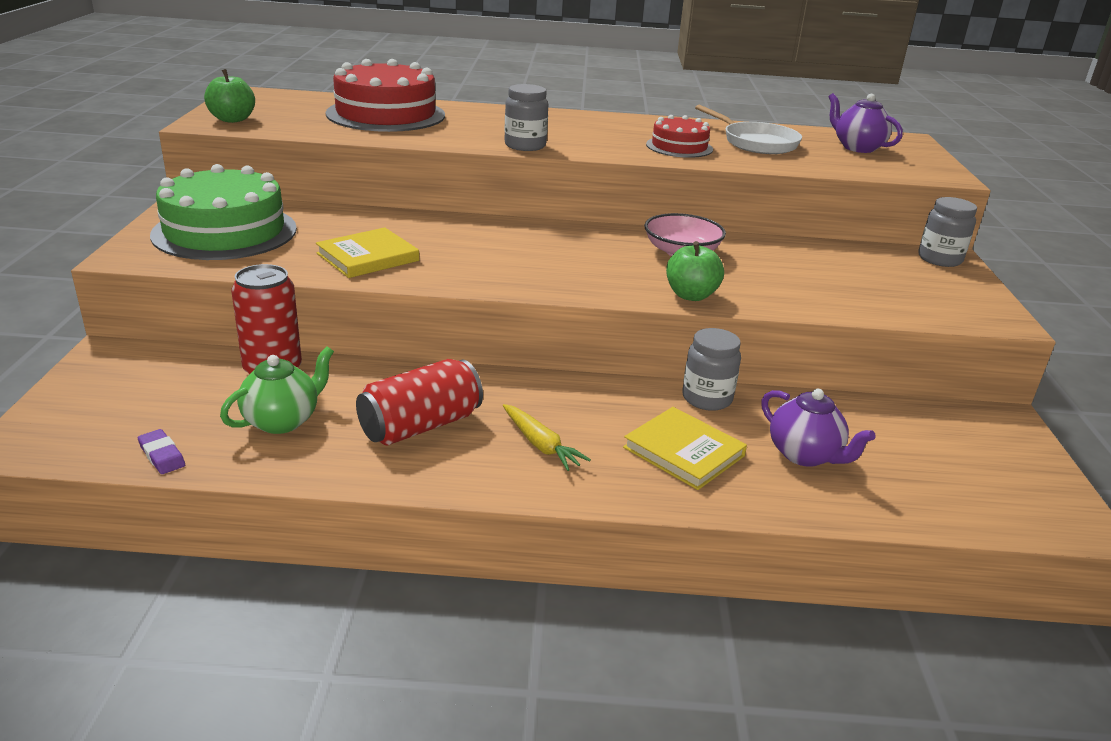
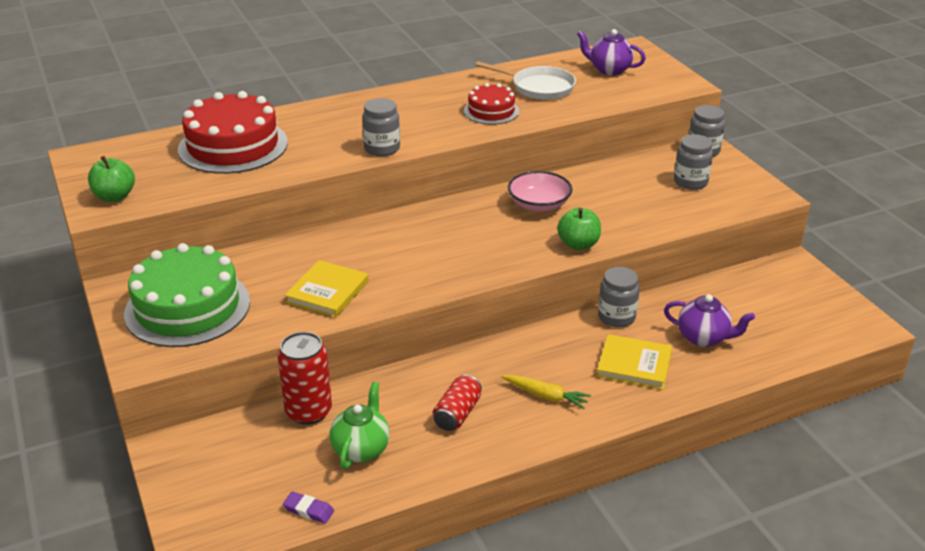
camera: 25 degrees left, 5 degrees up
(420, 426) = (457, 414): red can -> red can, size x0.66
(895, 280) = (690, 182): none -> grey jar

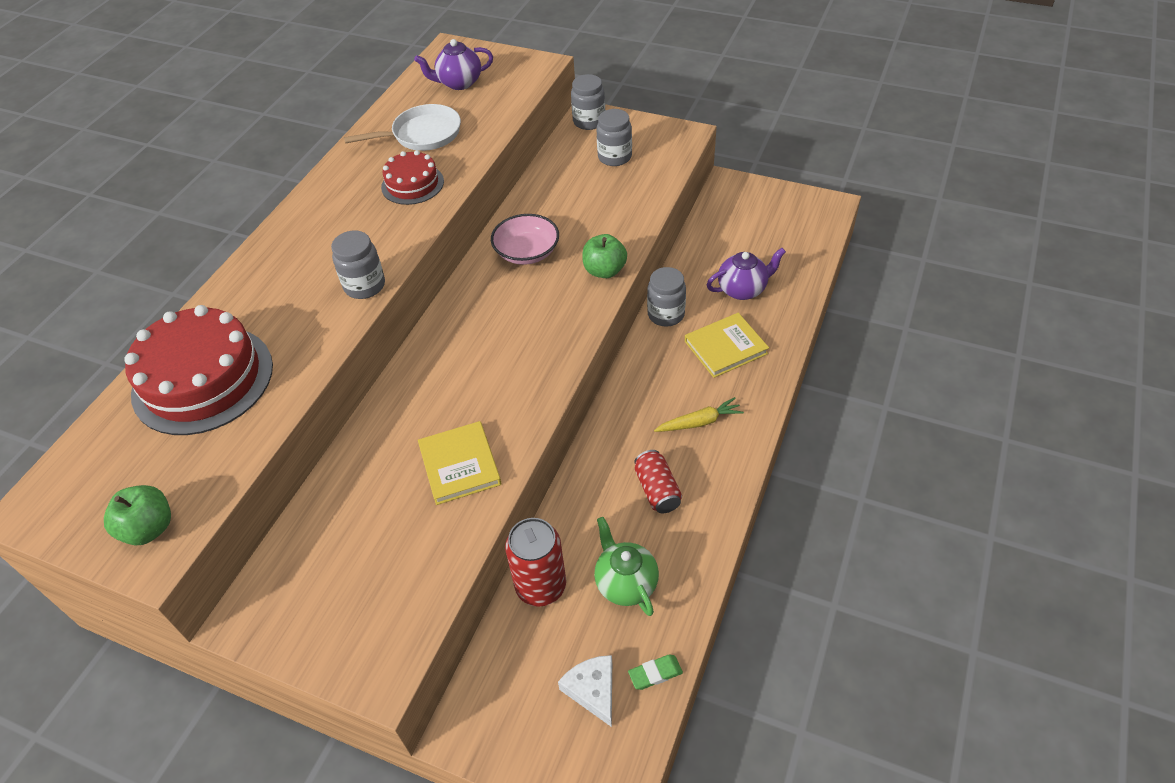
camera: 40 degrees left, 15 degrees up
(187, 307) = (347, 583): green cake -> none
(260, 488) = (593, 690): none -> white cheese
(308, 510) = (655, 673): purple eraser -> green eraser

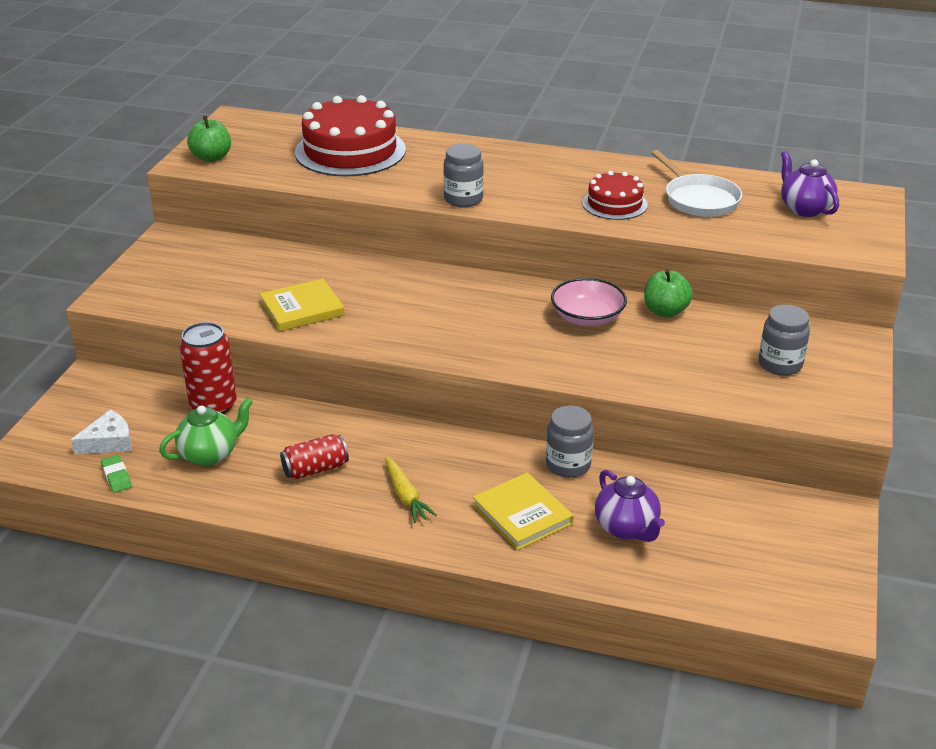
camera: 80 degrees right, 15 degrees down
(589, 121) = (845, 341): grey jar -> none
(604, 270) = (569, 369): green apple -> green apple (665, 311)

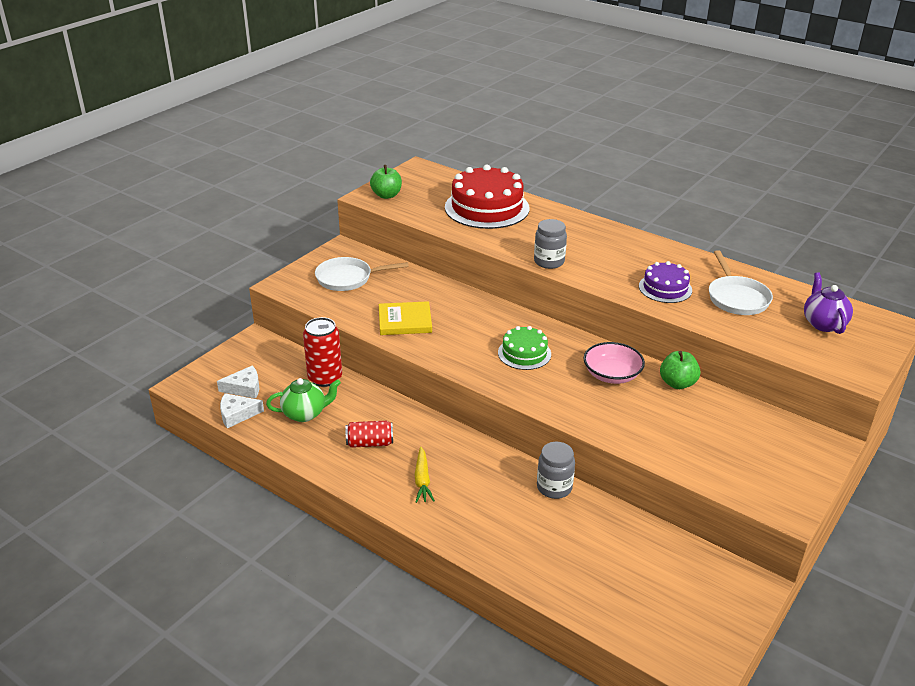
camera: 20 degrees right, 0 degrees up
(116, 476) = (237, 414): green eraser -> white cheese
(197, 272) = (348, 278): none -> white pan
(472, 315) = (524, 353): none -> green cake
(522, 514) = (499, 517): yellow book -> none
(614, 204) = (665, 288): red cake -> purple cake
(627, 528) = (573, 550): purple teapot -> none
(780, 364) = (748, 449): grey jar -> none

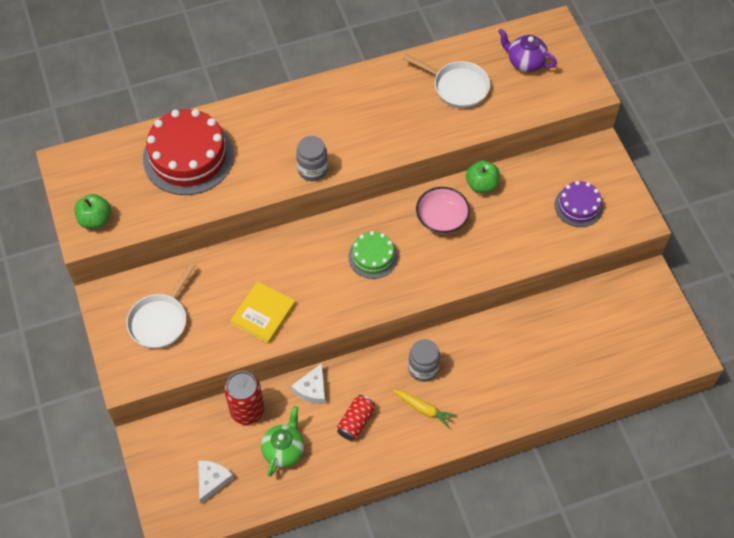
camera: 55 degrees left, 25 degrees up
(237, 414) = (245, 503): white cheese -> white cheese (312, 389)
(554, 487) = (491, 329): grey jar -> grey jar (423, 368)
(665, 288) = (410, 120): purple cake -> purple cake (578, 206)

